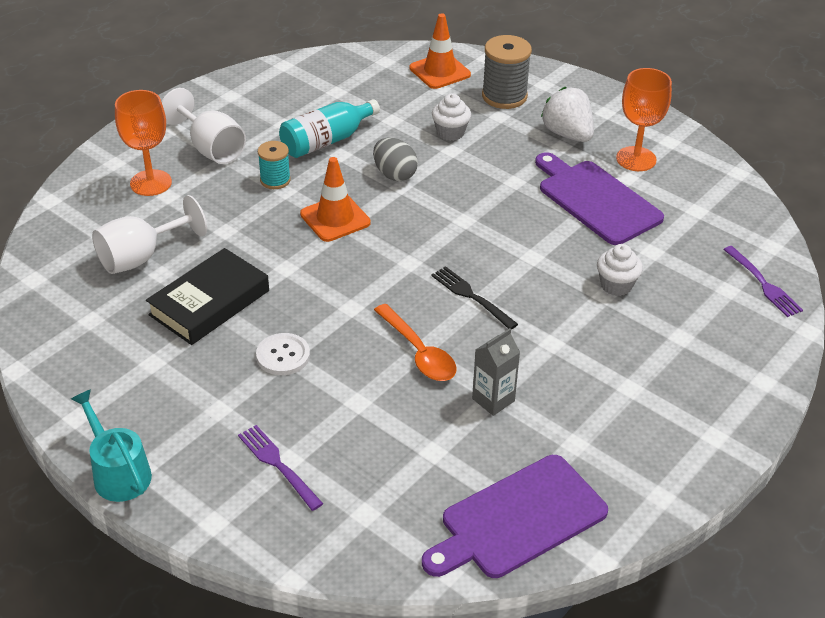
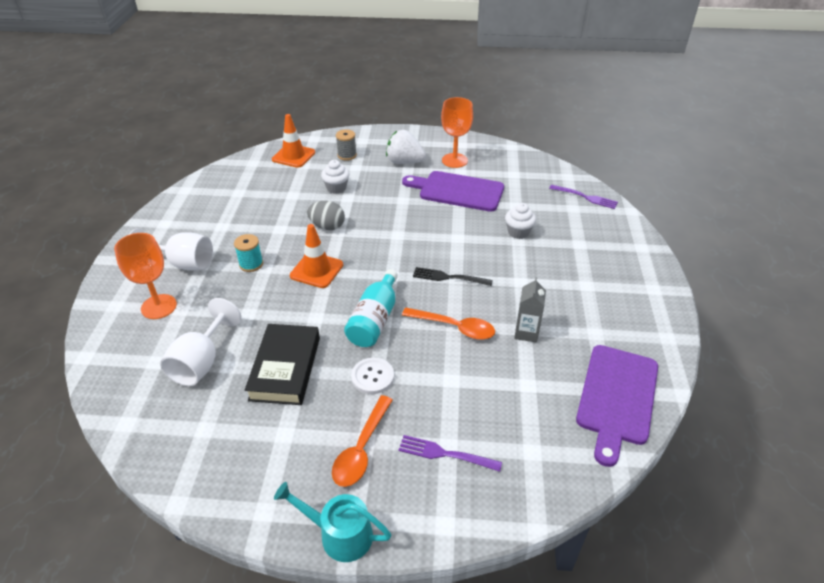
camera: 35 degrees left, 0 degrees up
(207, 414) = (361, 448): none -> orange spoon
(327, 141) = (262, 225): turquoise bottle -> turquoise bottle (374, 319)
(504, 96) = (347, 155): grey spool -> grey spool, size x0.61

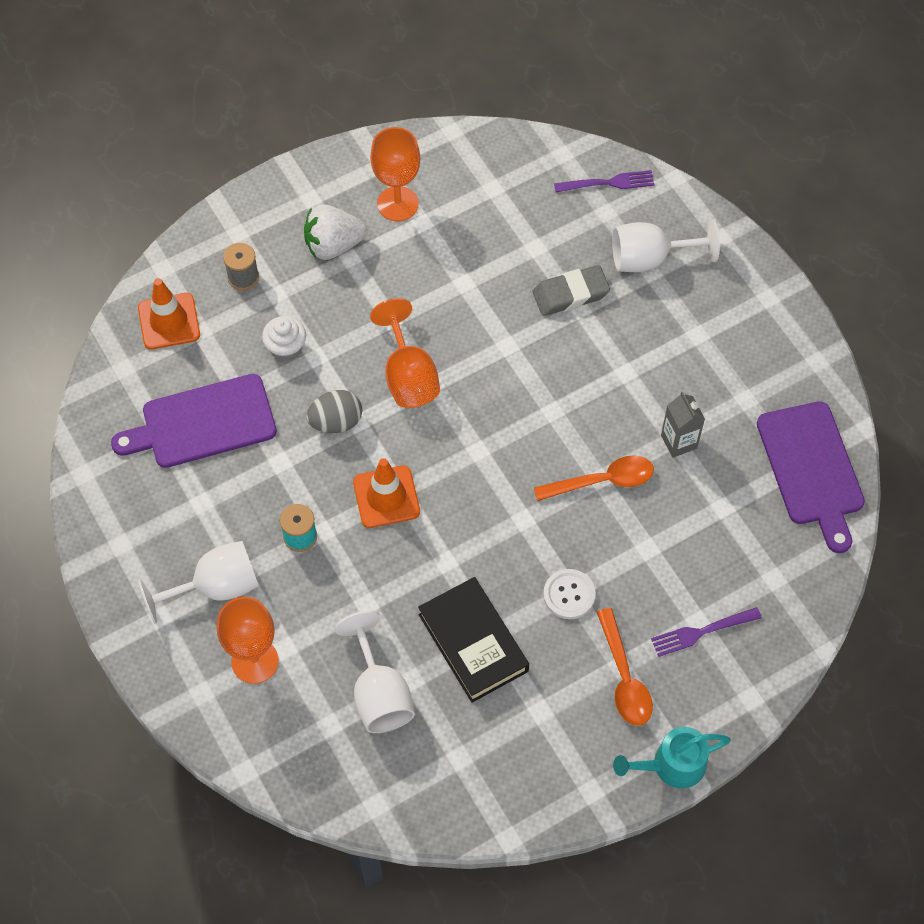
camera: 35 degrees left, 20 degrees up
(374, 319) = (511, 524): turquoise bottle -> none
(387, 226) = (408, 376): none -> orange goblet
(449, 277) = (544, 414): black fork -> none
(458, 191) = (446, 262): purple cutting board -> purple cutting board (203, 423)
(518, 232) = (570, 294): white cupcake -> grey eraser
(584, 238) = (649, 259): none -> white goblet

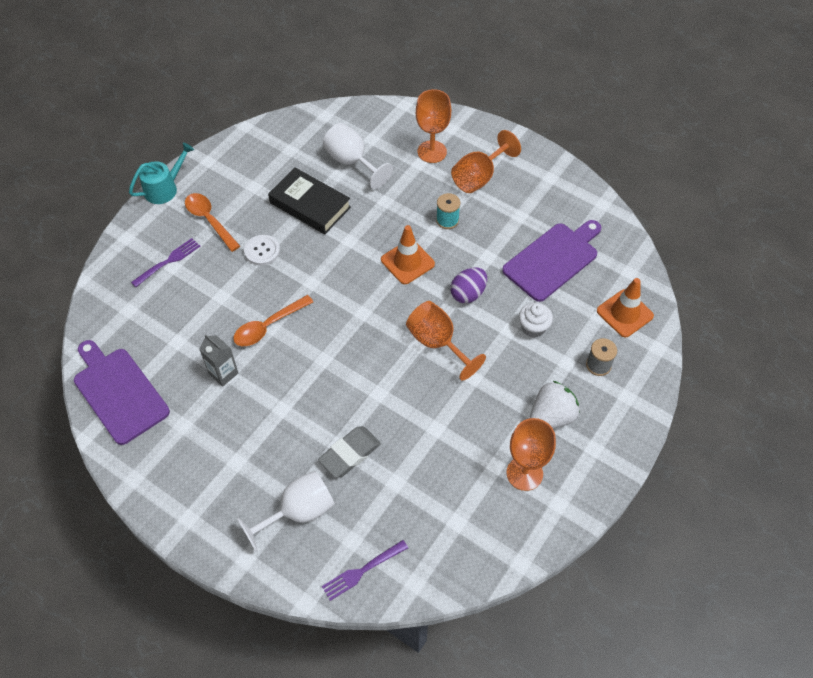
camera: 155 degrees right, 5 degrees down
(216, 587) = (479, 177): white goblet -> orange goblet
(336, 422) = (468, 294): grey egg -> purple egg

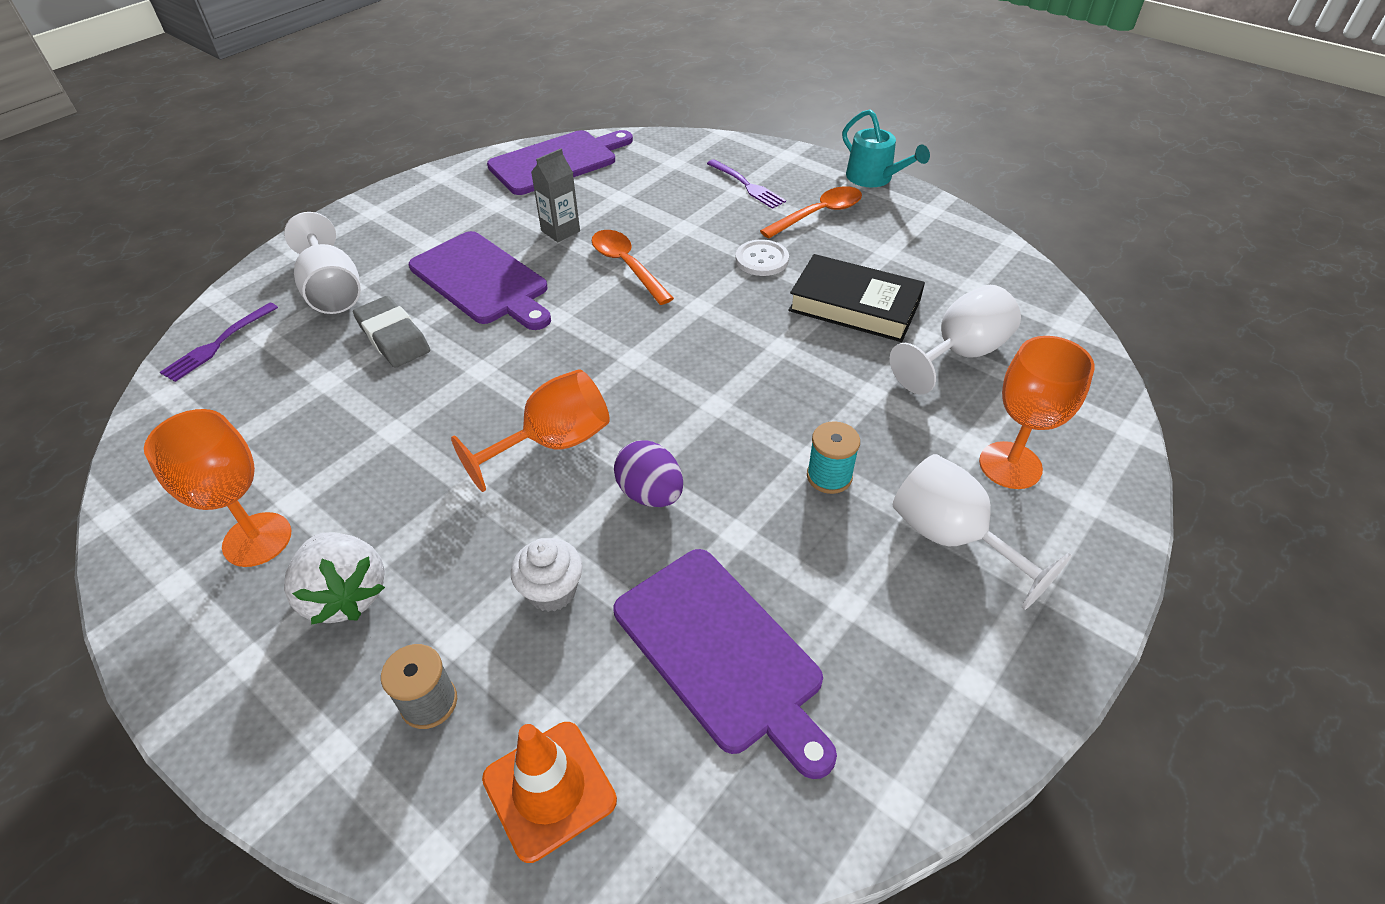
camera: 95 degrees right, 10 degrees down
(285, 413) = (482, 280): none -> purple cutting board
(310, 205) = (854, 305): black book -> black book turned 75 degrees clockwise
(362, 571) = (218, 344): purple fork -> purple fork turned 120 degrees counterclockwise
(407, 262) = (731, 414): orange traffic cone -> none
(479, 177) = (952, 538): orange goblet -> white goblet

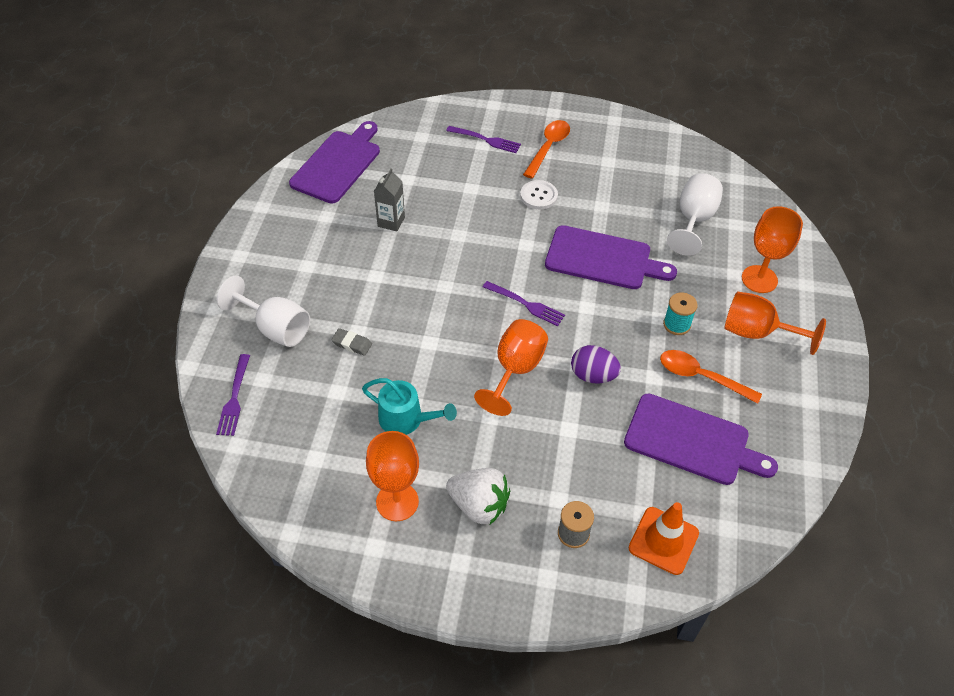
camera: 30 degrees left, 5 degrees up
(393, 337) = (352, 344): grey eraser -> grey eraser, size x0.59
(482, 280) = (372, 280): purple cutting board -> purple cutting board (602, 259)
(552, 591) = (586, 451): white cupcake -> none
(627, 266) = (458, 232): orange spoon -> orange spoon (701, 377)
(638, 372) = (526, 304): none -> purple fork
(854, 305) = (616, 209): black book -> none
(874, 178) = (562, 106): turquoise watering can -> turquoise watering can (406, 419)
(952, 538) = (756, 332): white goblet -> orange goblet

